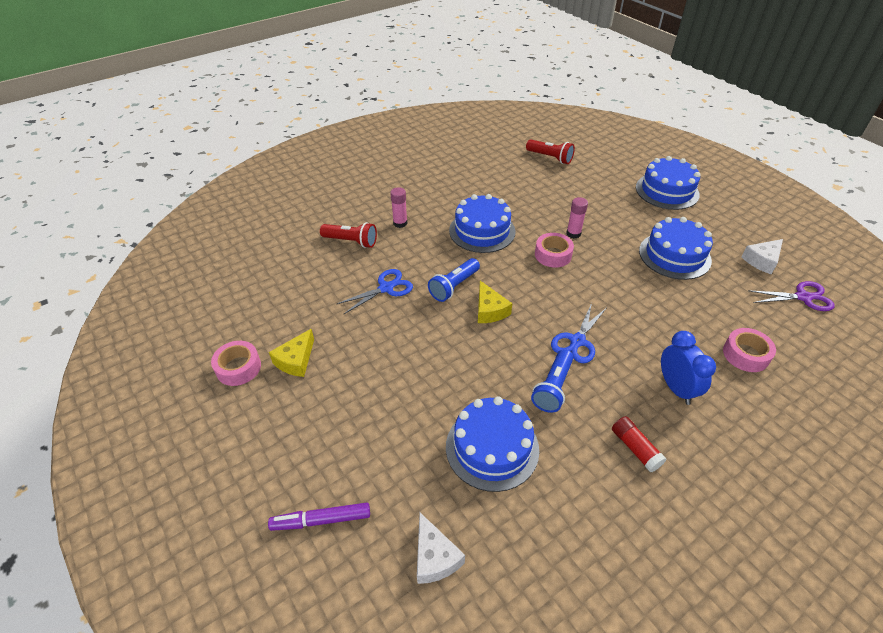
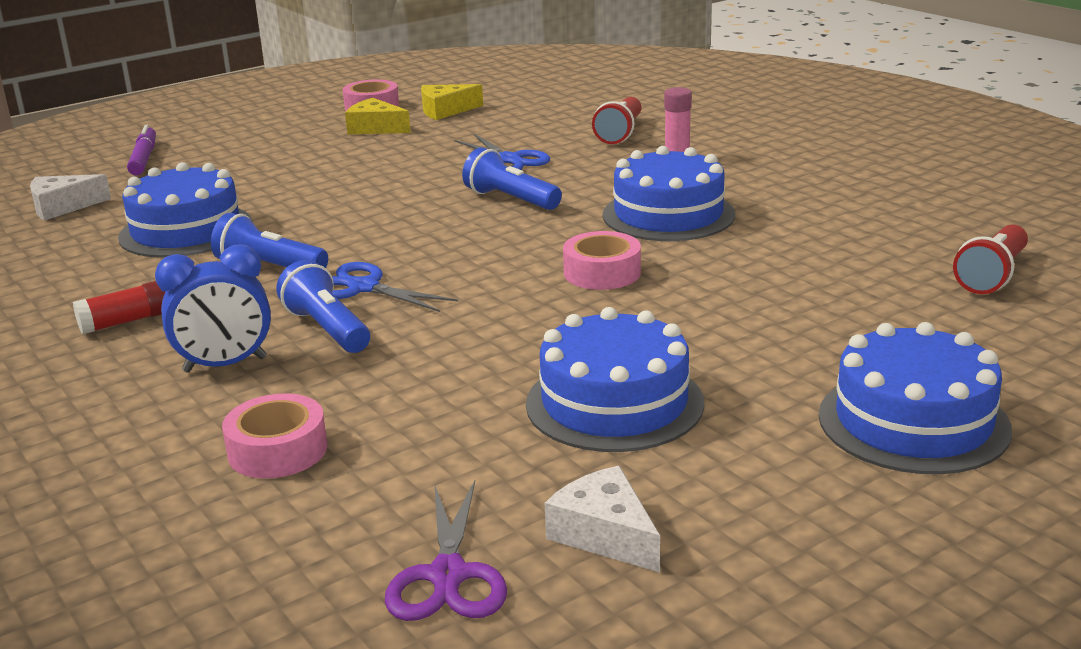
camera: 90 degrees right, 20 degrees down
(489, 310) = (450, 224): yellow cheese -> yellow cheese (445, 111)
(573, 233) = (678, 293): pink glue stick -> none
(628, 351) = (327, 329): none -> blue flashlight

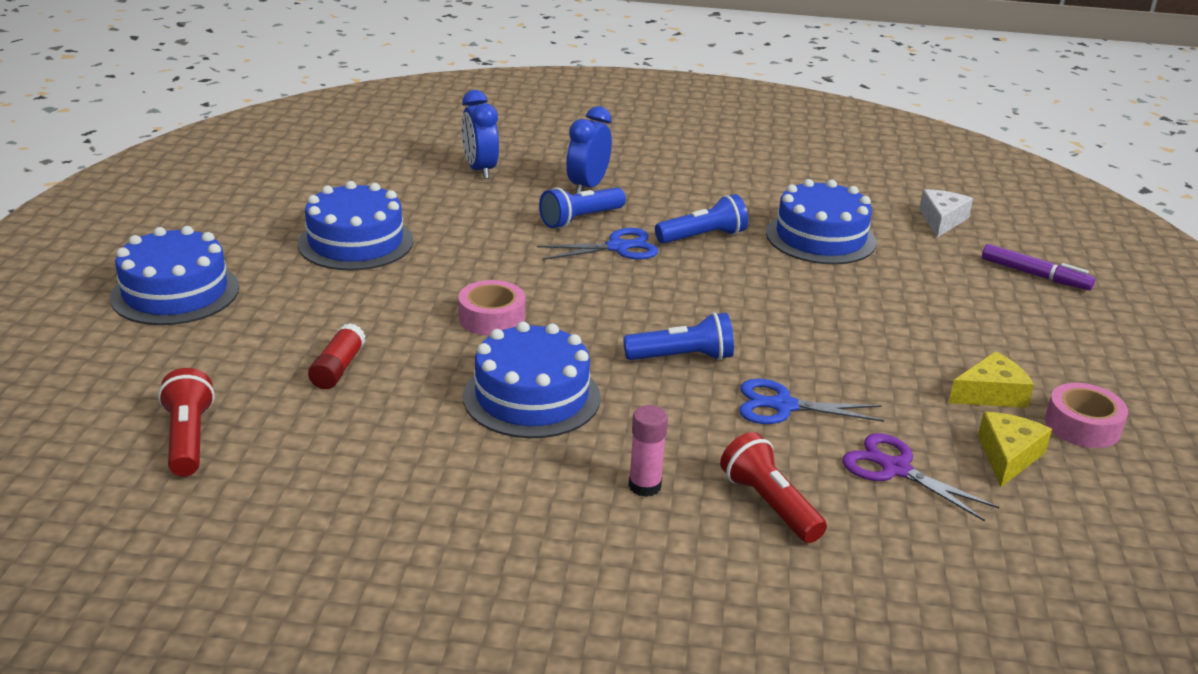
camera: 130 degrees right, 5 degrees up
(127, 321) = (690, 184): red glue stick -> red glue stick (338, 368)
(278, 450) = (480, 170): pink tape -> blue clock
(327, 329) = (580, 219): blue flashlight -> blue flashlight turned 135 degrees clockwise
(447, 576) = (329, 163): purple scissors -> purple scissors (895, 469)
(605, 534) = (284, 194): white cheese -> none

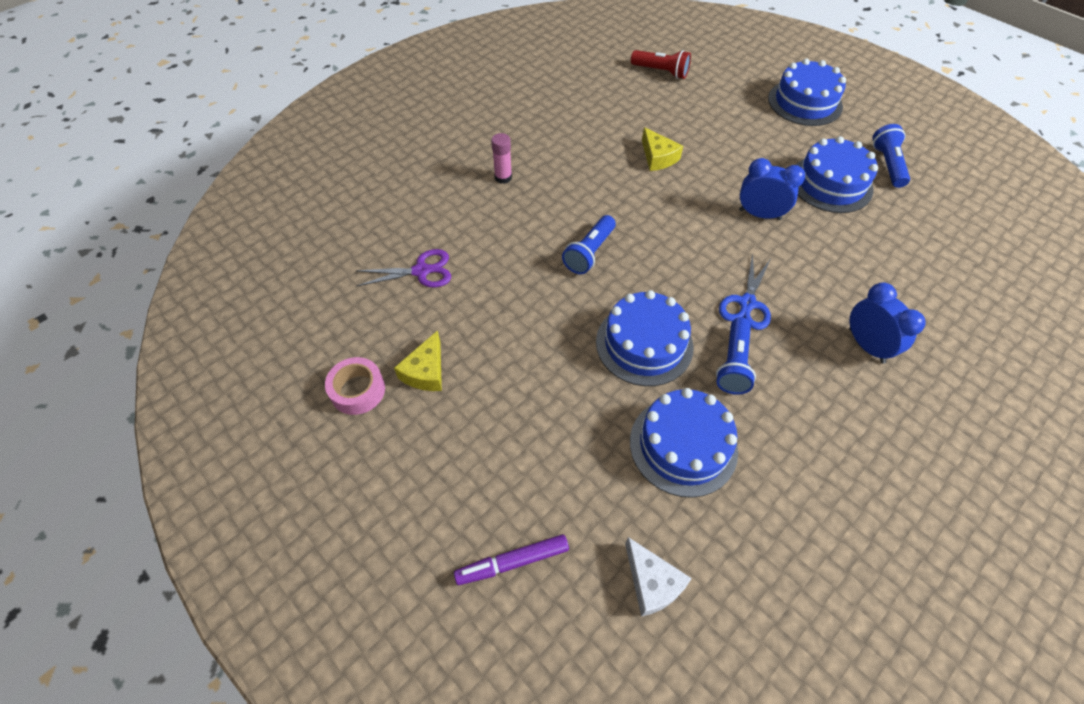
camera: 130 degrees right, 25 degrees up
(338, 368) = (685, 127): red glue stick -> none
(480, 170) = (931, 295): blue clock -> blue clock (759, 214)
(492, 318) = (694, 199): pink tape -> none
(531, 397) = (604, 177): blue cake -> blue cake (644, 344)
(580, 219) = (806, 308): blue flashlight -> blue flashlight (887, 164)
(769, 505) = (449, 208): red flashlight -> none
(783, 406) = (509, 264): blue scissors -> none
(1008, 456) = (378, 327): yellow cheese -> yellow cheese (658, 157)

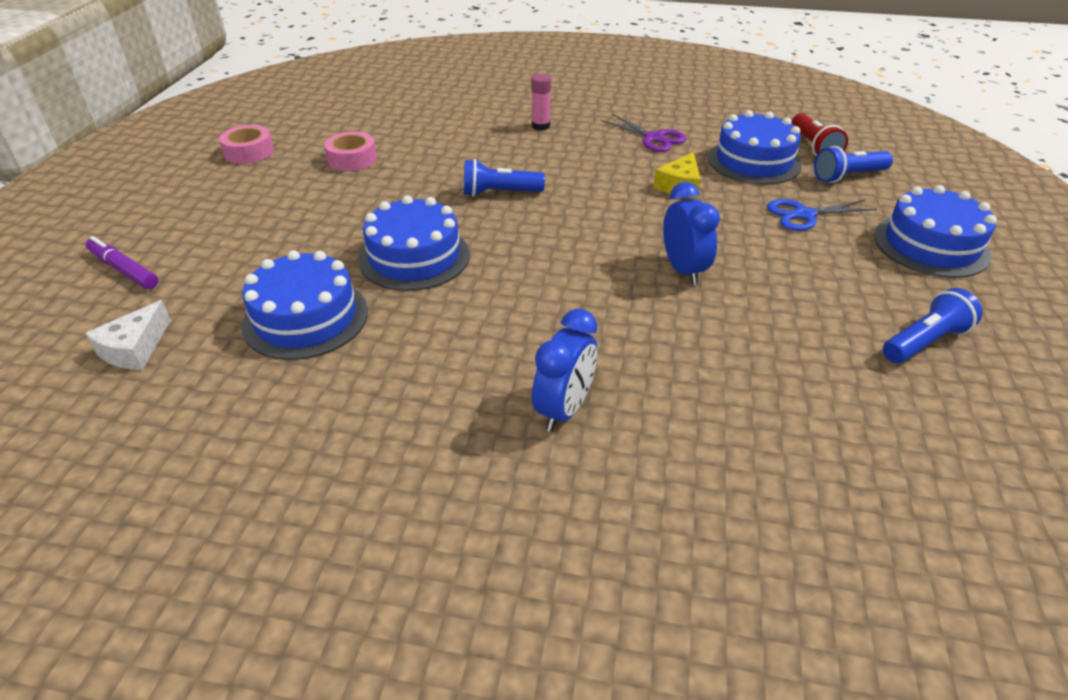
camera: 55 degrees right, 15 degrees down
(421, 271) = (392, 132): purple scissors -> purple scissors (654, 138)
(425, 371) = (289, 170): yellow cheese -> none
(447, 318) = (352, 159): none -> pink tape
(733, 364) = (439, 317): blue flashlight -> blue flashlight (848, 176)
(747, 303) = (535, 301): blue scissors -> blue scissors (804, 215)
(830, 184) = (812, 305): blue cake -> blue cake (754, 161)

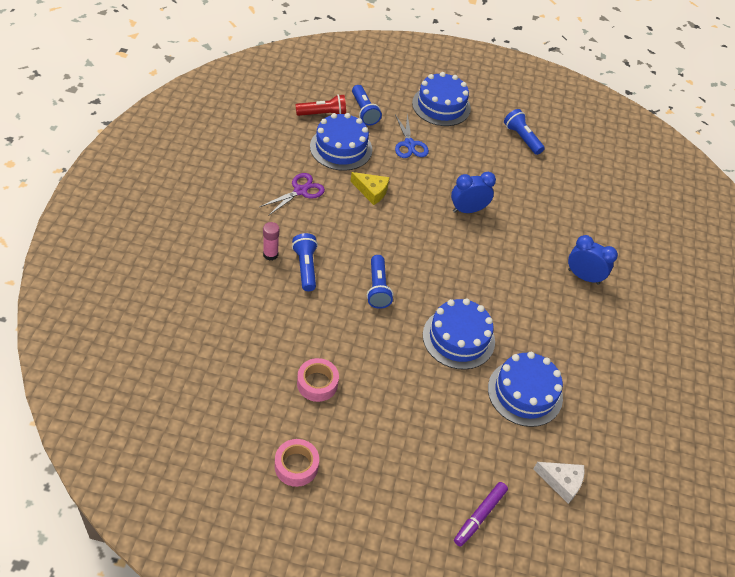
camera: 95 degrees left, 10 degrees up
(525, 146) = (305, 267): none -> blue flashlight

